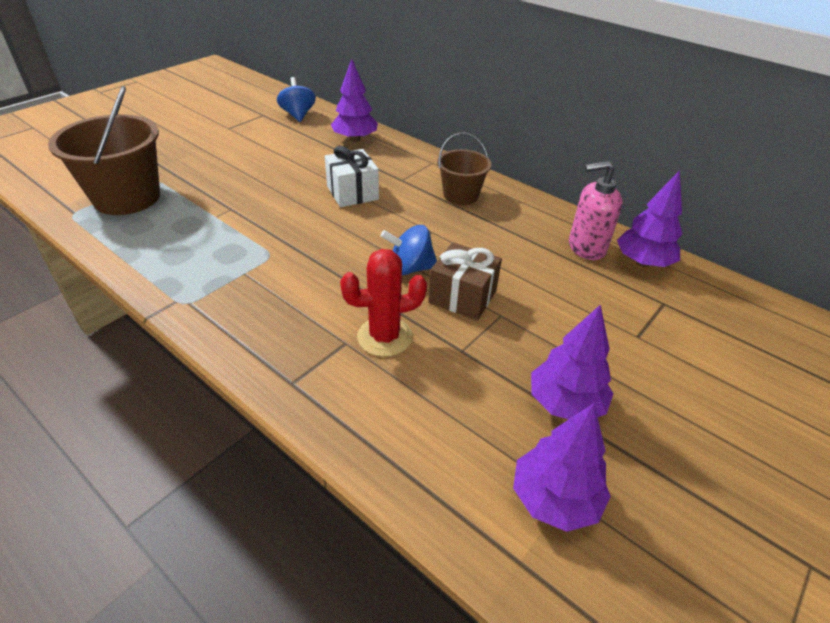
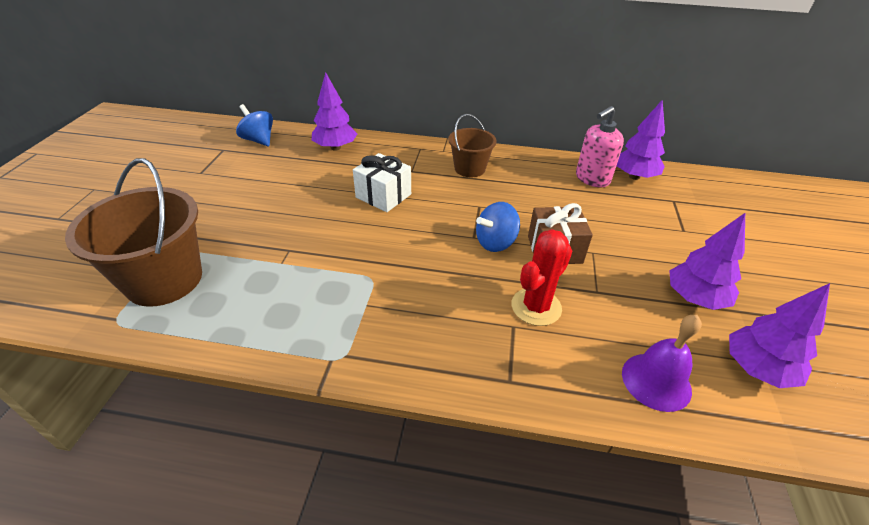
camera: 30 degrees left, 0 degrees up
(427, 452) = (656, 381): none -> purple bell

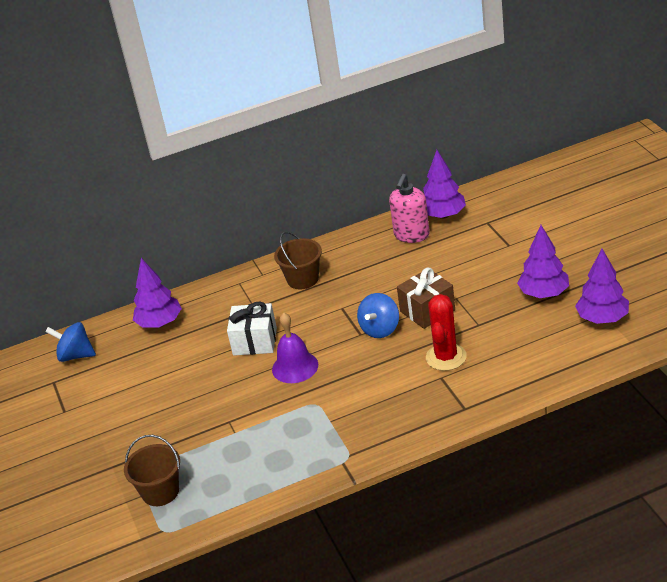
camera: 25 degrees left, 5 degrees down
(164, 280) = (160, 492): brown bucket -> brown bucket, size x0.58
(656, 381) = (549, 359): purple bell -> purple bell (295, 367)

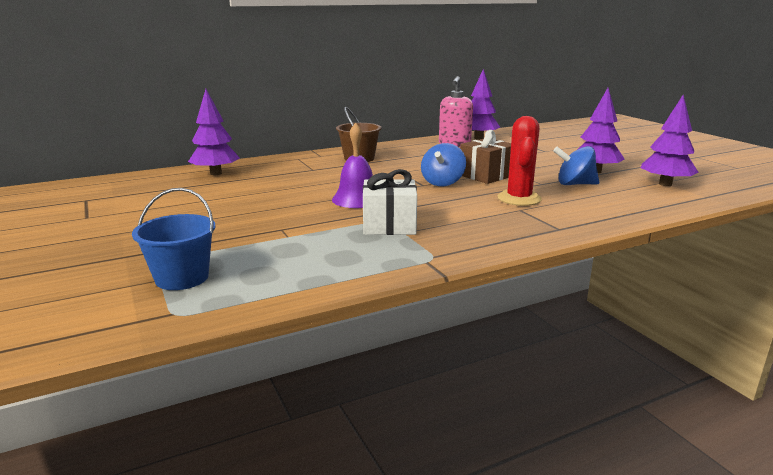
camera: 10 degrees left, 15 degrees down
(75, 355) = (119, 186): blue spinning top -> blue spinning top (574, 184)
(160, 492) = (182, 278): brown bucket -> blue bucket
(255, 341) = (313, 185): white gift -> white gift (389, 225)

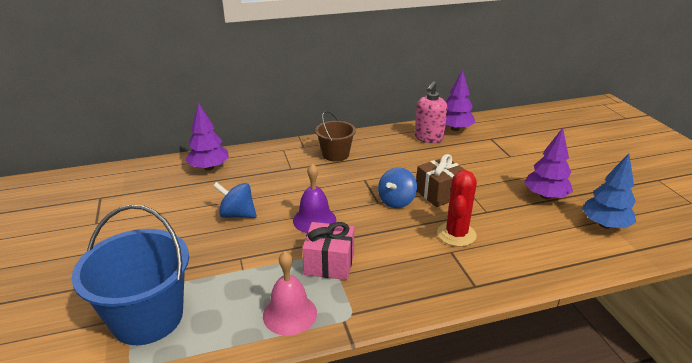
camera: 10 degrees right, 10 degrees up
(182, 278) = (147, 317): blue bucket -> blue bucket, size x1.72
(360, 262) = (290, 314): none -> pink bell
(389, 225) = (329, 263): white gift -> pink gift
(574, 184) = (516, 216): blue spinning top -> blue spinning top (237, 214)
(665, 184) = (604, 225): purple tree -> blue tree

